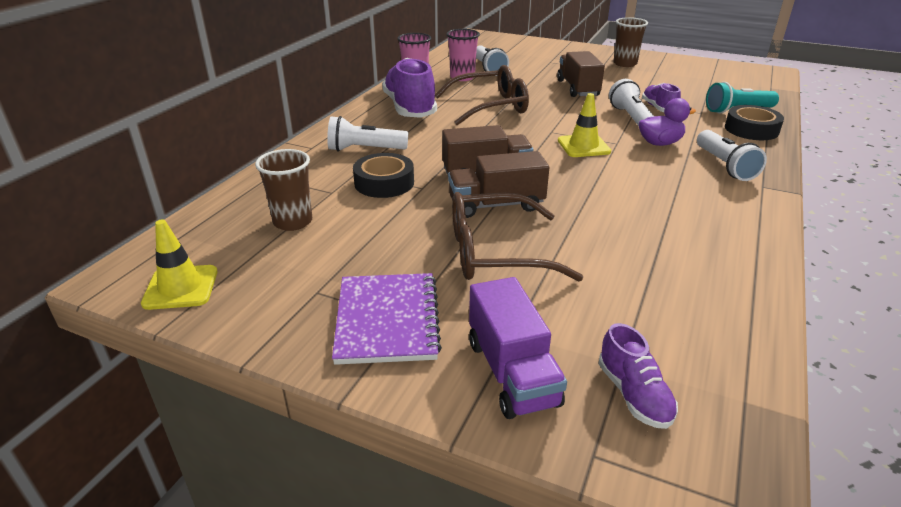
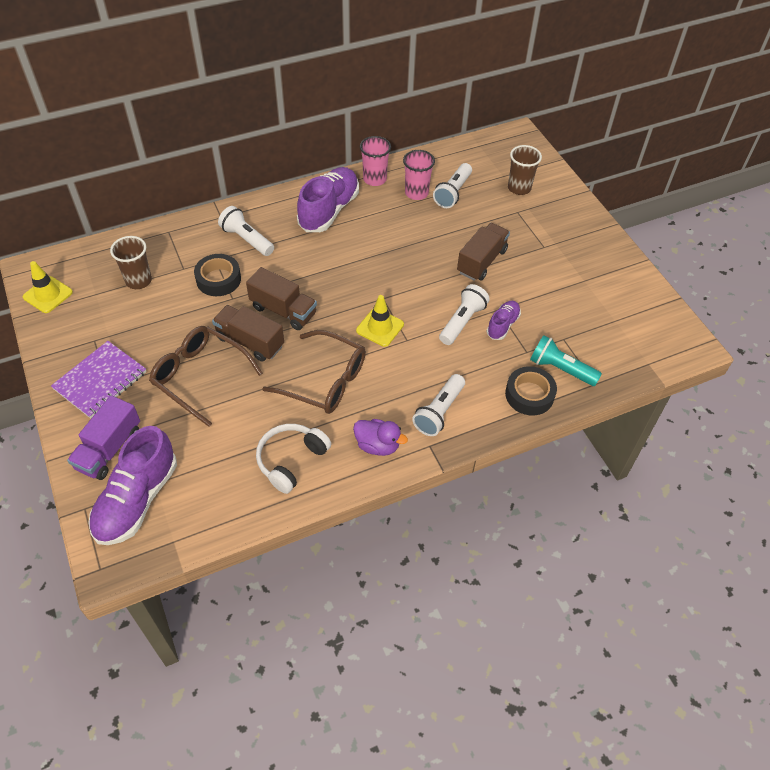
camera: 40 degrees right, 20 degrees up
(491, 106) = (385, 243): brown glasses -> brown glasses (326, 381)
(625, 64) = (577, 253): brown cup -> brown cup (519, 188)
(634, 394) = (137, 499): purple shoe -> purple shoe, size x1.92
(660, 143) = (435, 360): purple duck -> purple duck (377, 445)
(697, 257) = (291, 460): none -> white headphones

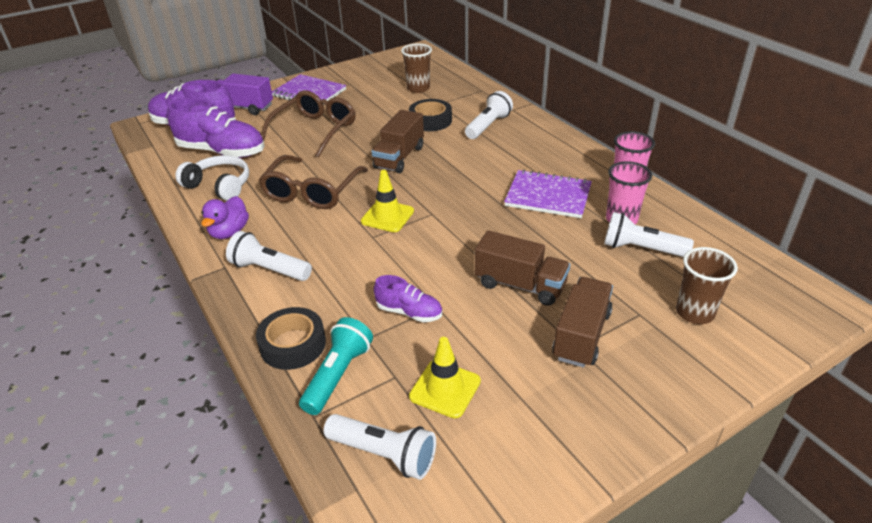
camera: 85 degrees right, 15 degrees down
(48, 295) = (393, 60): yellow traffic cone -> yellow traffic cone (445, 389)
(250, 342) = (357, 146): brown truck -> brown truck (581, 335)
(329, 210) = (554, 164): purple shoe -> purple shoe (222, 152)
(376, 224) = (548, 196): none -> purple notebook
(462, 321) = (408, 276): white flashlight -> white flashlight (384, 454)

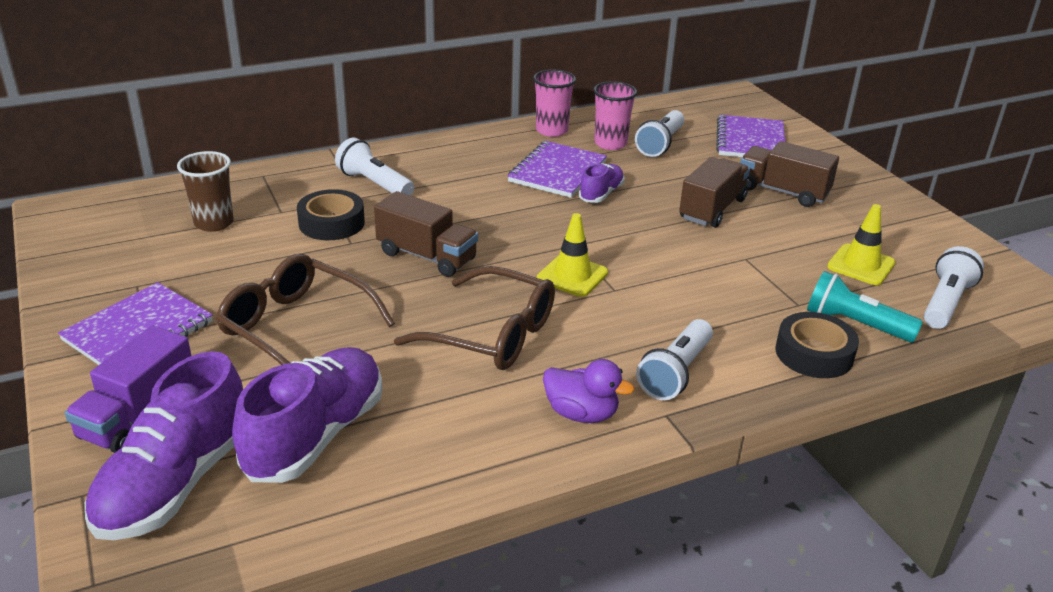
camera: 85 degrees left, 5 degrees down
(219, 186) = (439, 431): white headphones -> none
(409, 312) = (756, 275): purple shoe -> purple shoe (601, 194)
(694, 312) = (750, 141): brown cup -> purple notebook

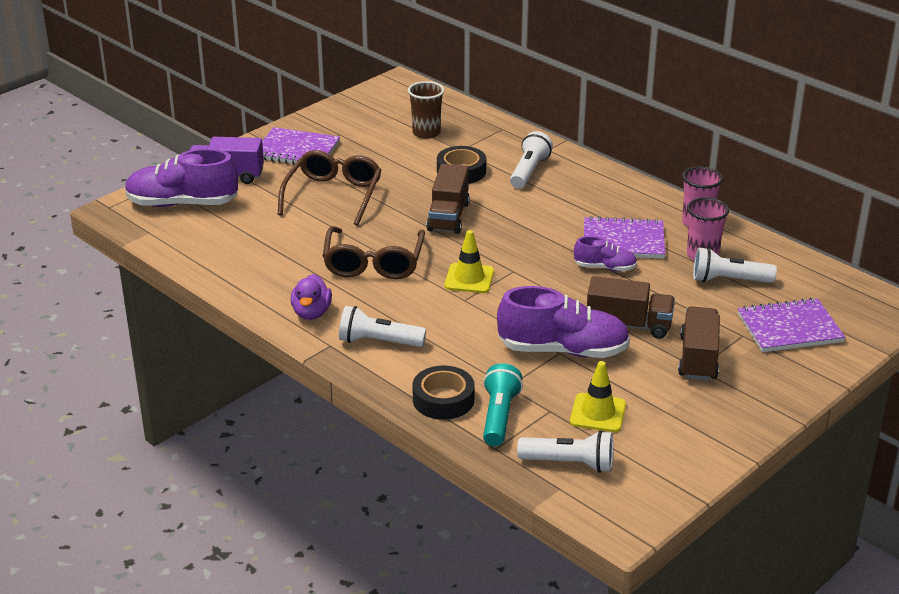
camera: 70 degrees right, 0 degrees up
(315, 435) = (240, 231): purple shoe -> purple shoe (563, 350)

